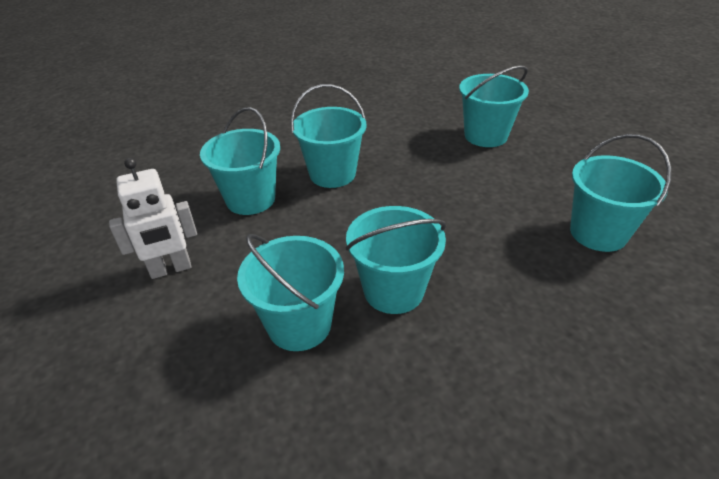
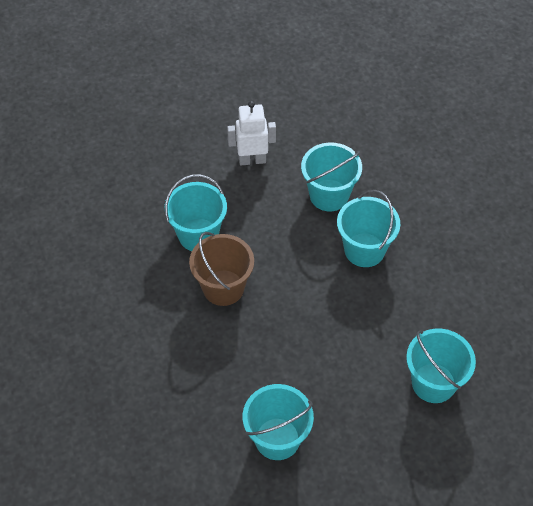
camera: 90 degrees right, 15 degrees up
(171, 269) = (252, 160): white robot -> white robot turned 105 degrees clockwise
(393, 290) = (223, 287): turquoise bucket -> brown bucket

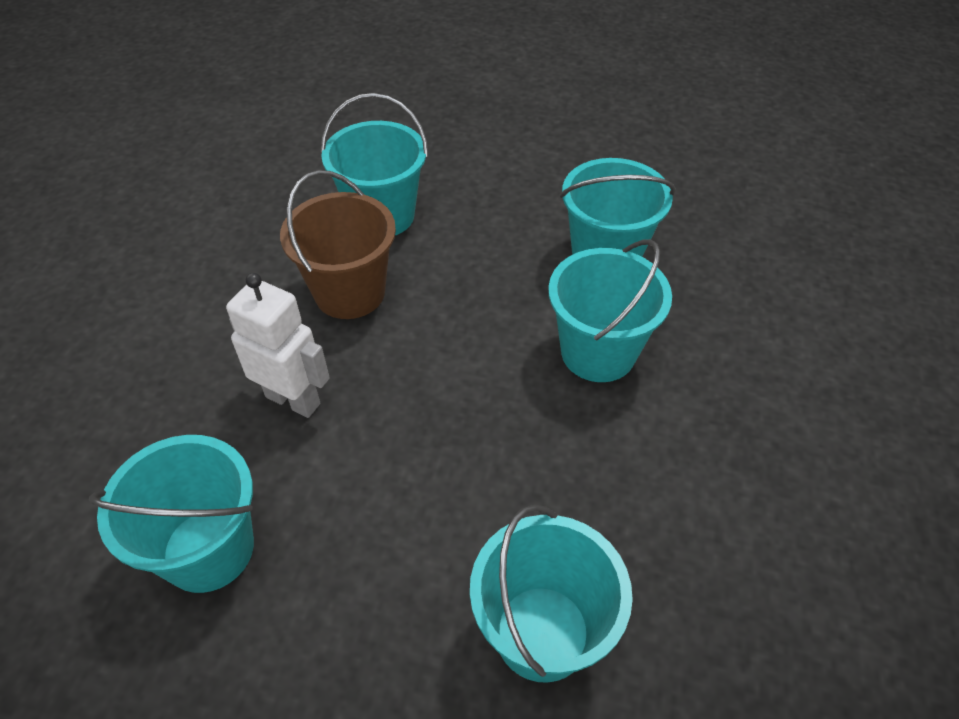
camera: 35 degrees right, 5 degrees down
(252, 160) = (535, 168): white robot -> white robot (293, 399)

